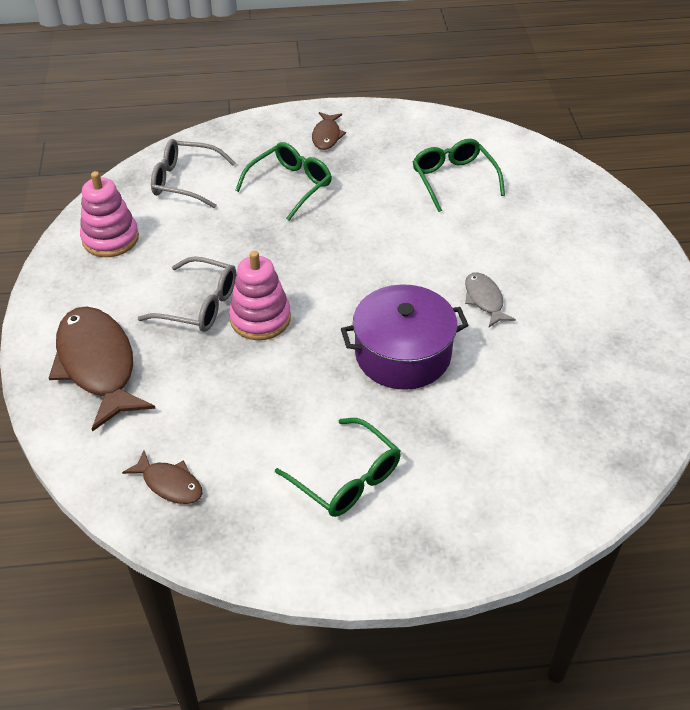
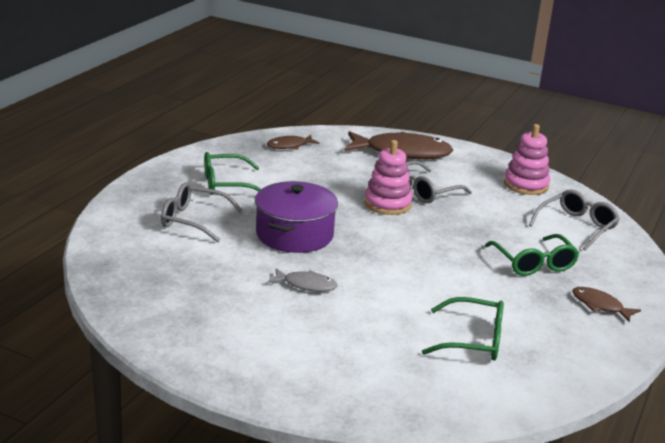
camera: 120 degrees right, 20 degrees down
(461, 451) = (193, 220): none -> grey glasses

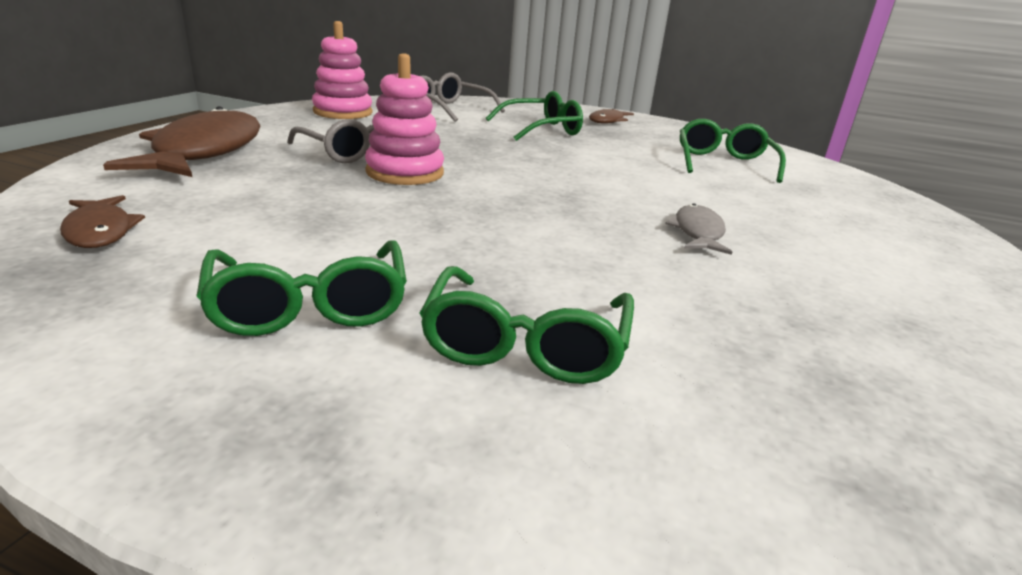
camera: 95 degrees left, 0 degrees up
(193, 220) = (525, 344): grey glasses -> green glasses
(294, 234) = (538, 236): purple pot -> none

